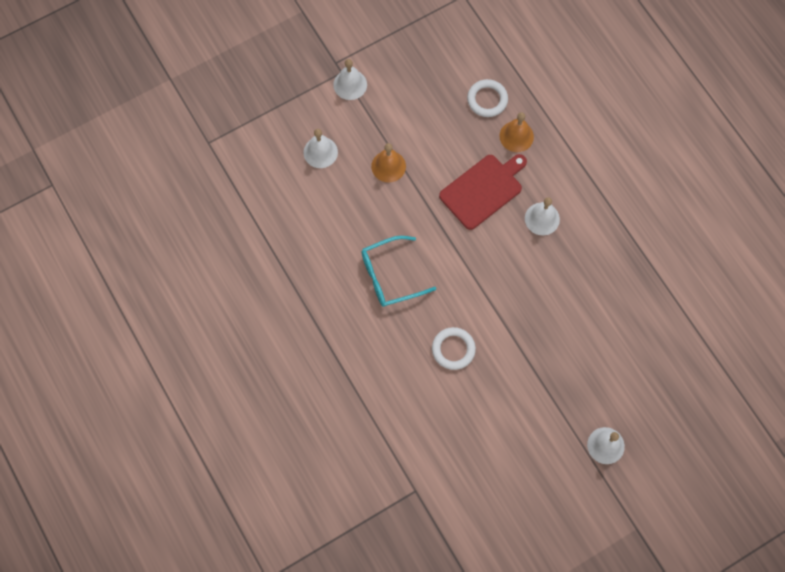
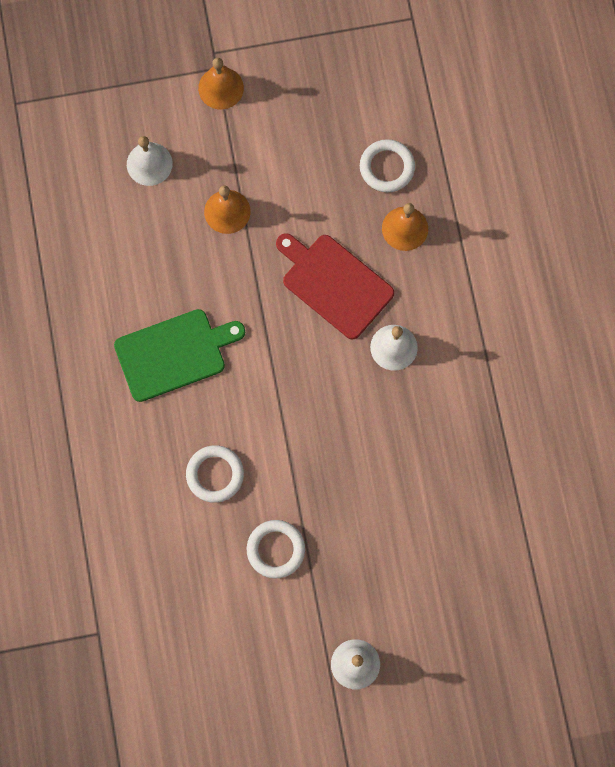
camera: 20 degrees right, 5 degrees up
(350, 84) = (221, 88): white bell -> orange bell
(390, 276) = (174, 353): turquoise glasses -> green cutting board
(483, 190) = (334, 284): red cutting board -> red cutting board turned 120 degrees counterclockwise
(517, 386) = (276, 549): none -> white ring

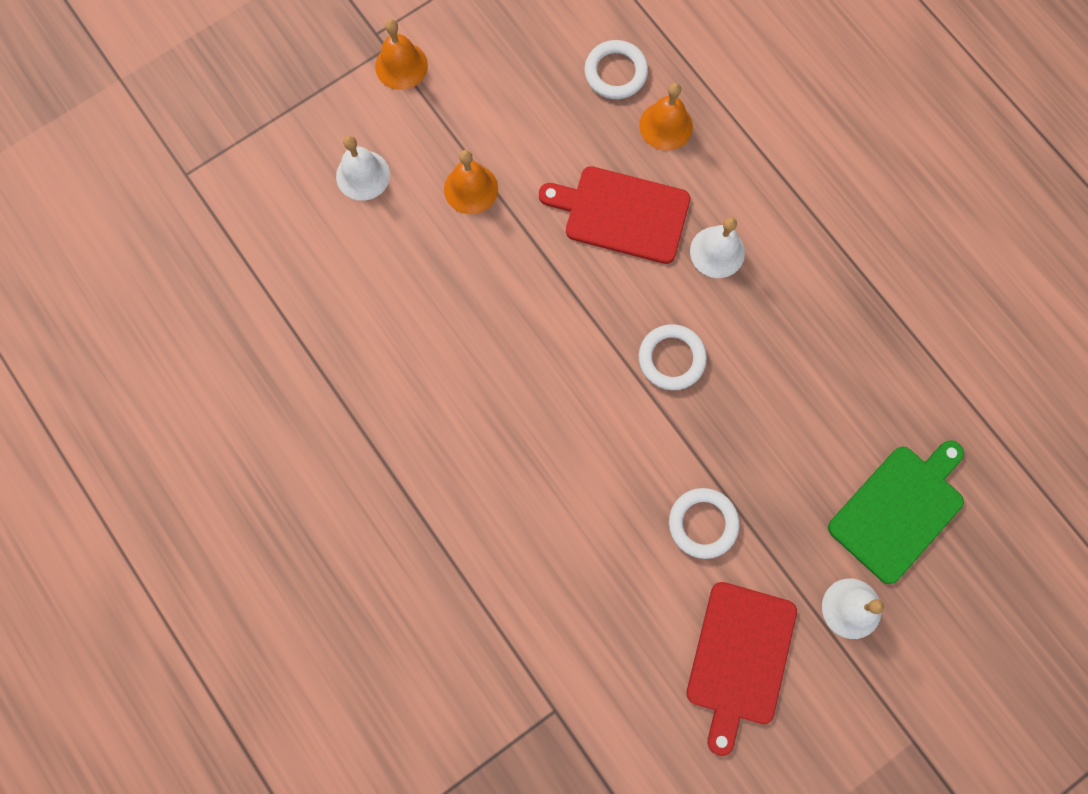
camera: 25 degrees left, 0 degrees up
(174, 353) = (488, 362): green cutting board -> green cutting board (899, 509)
(215, 474) = (596, 473): white ring -> white ring (671, 358)
(252, 660) = (740, 658): none -> red cutting board

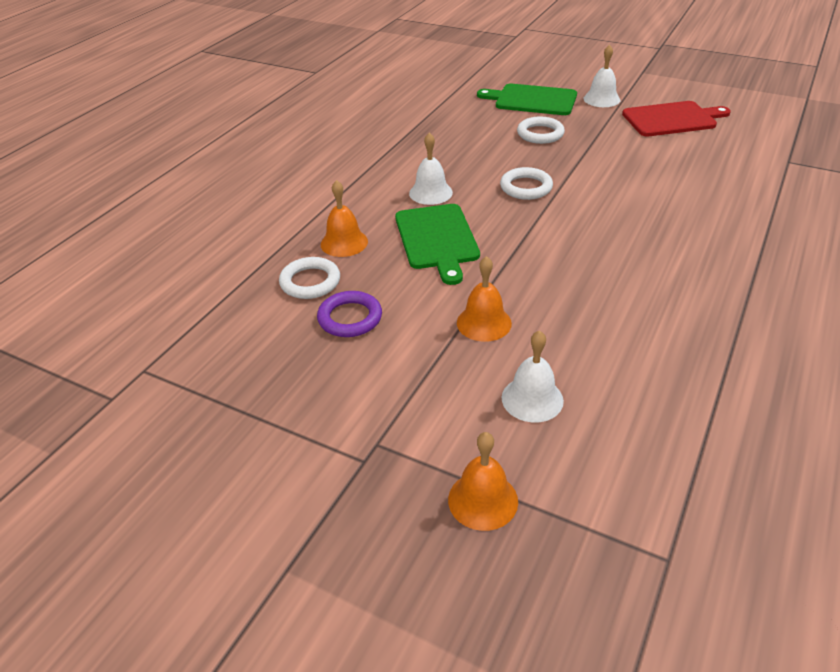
camera: 115 degrees left, 35 degrees down
(401, 66) = (390, 422): orange bell -> orange bell (483, 500)
(542, 85) = (350, 318): none -> purple ring
(621, 214) = (437, 239): red cutting board -> green cutting board
(703, 523) = (616, 148): white ring -> white ring (540, 134)

